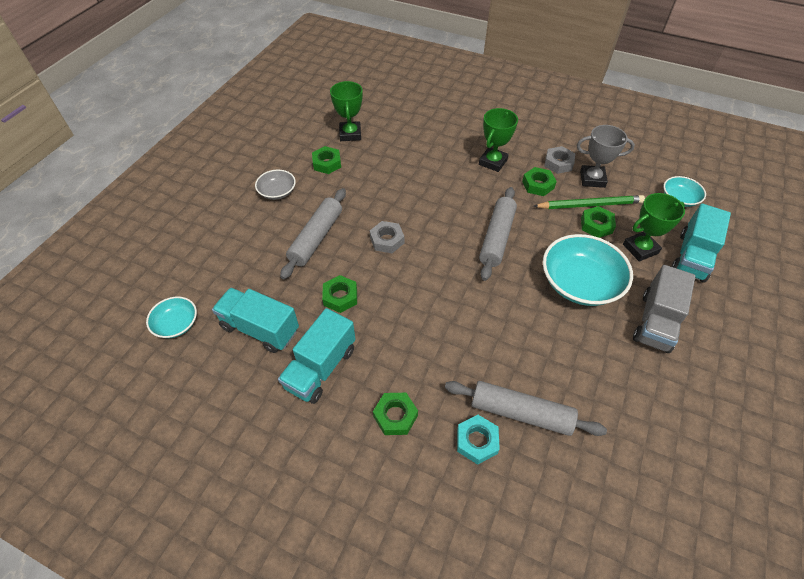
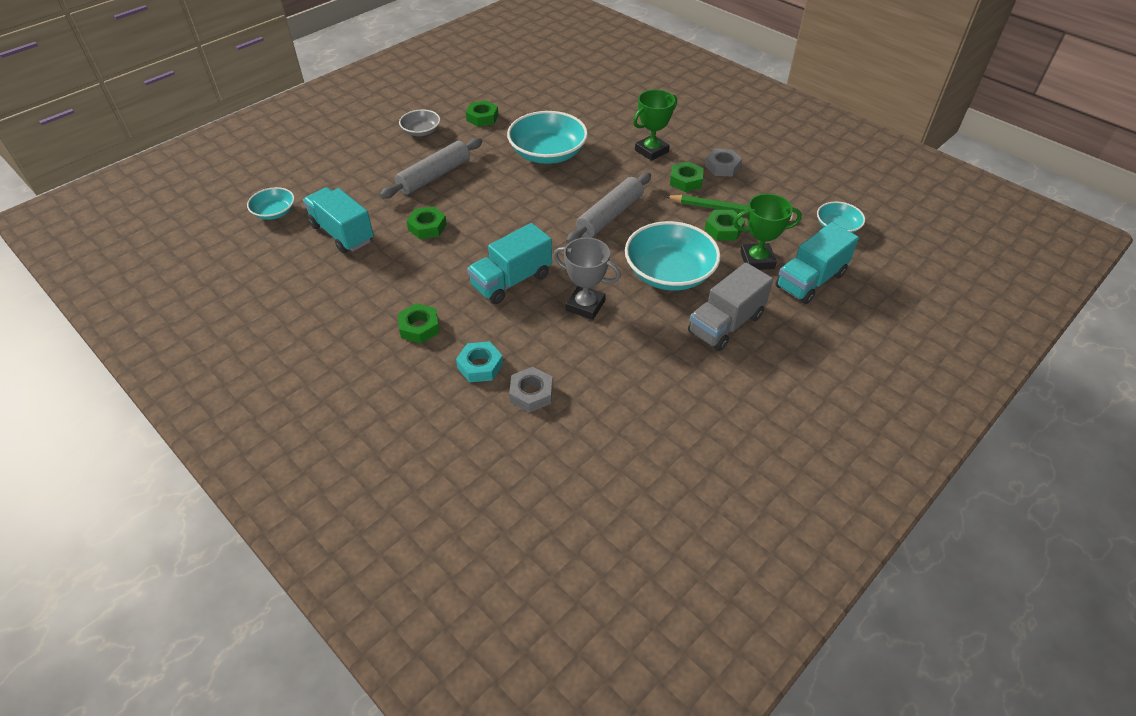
camera: 20 degrees right, 5 degrees down
(321, 368) = (377, 275): turquoise truck -> turquoise truck (511, 281)
(350, 134) = (521, 97): green trophy -> none
(387, 240) = (499, 193): grey nut -> grey nut (531, 393)
(406, 187) = (547, 153): none -> turquoise bowl
(520, 413) = (535, 357): grey rolling pin -> none
(592, 179) = (750, 188): grey trophy -> grey trophy (585, 306)

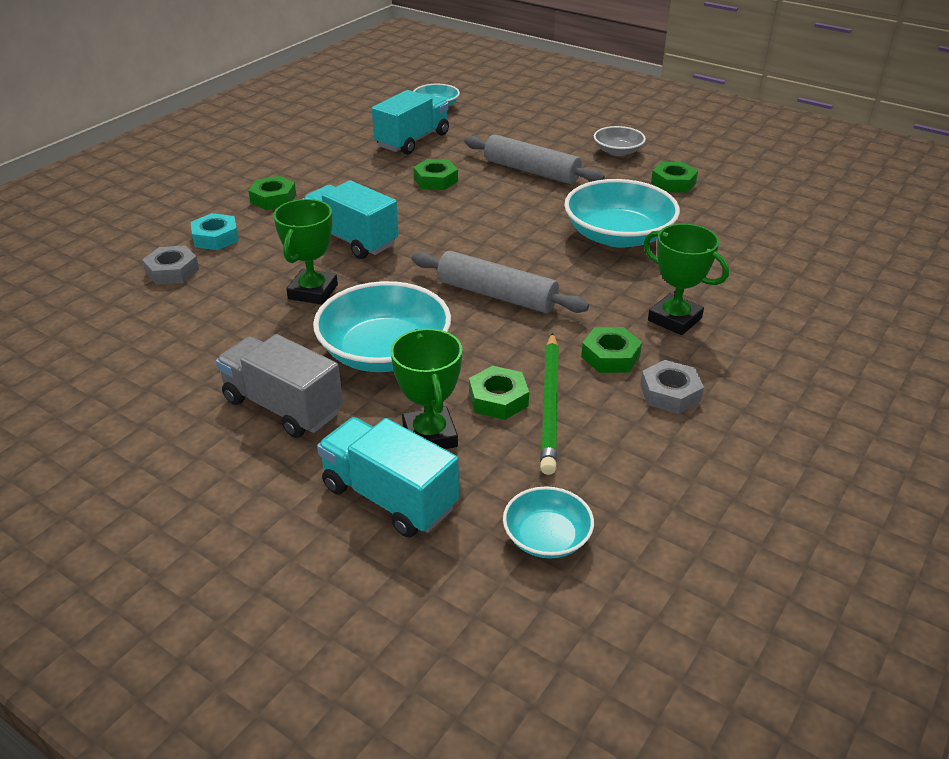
camera: 80 degrees right, 10 degrees down
(585, 306) = (313, 292): grey trophy -> green trophy

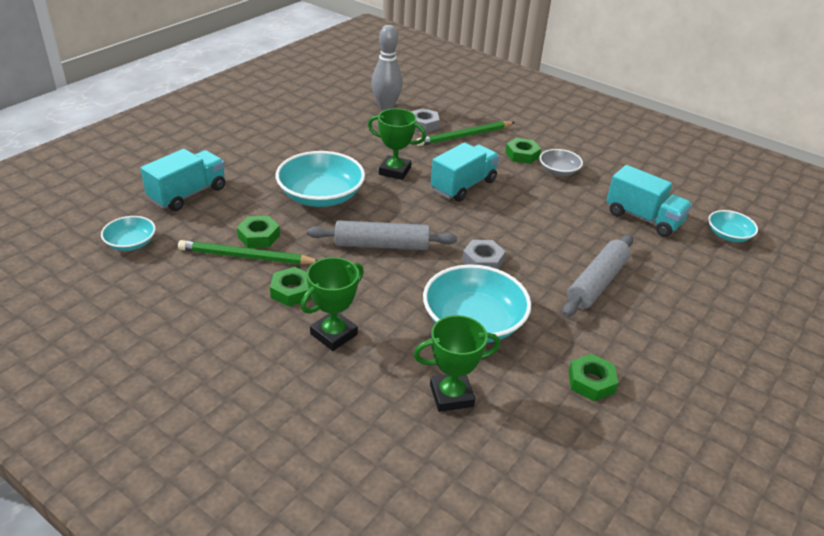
camera: 90 degrees right, 0 degrees up
(101, 307) = (386, 107): none -> grey bowling pin
(216, 238) = (465, 136): turquoise nut -> green pencil
(283, 406) = (277, 162): grey truck -> none
(430, 436) = (233, 209): green trophy -> green trophy (451, 395)
(436, 180) = (566, 227): green nut -> none
(496, 295) = (382, 245): grey rolling pin -> grey rolling pin turned 60 degrees clockwise
(618, 151) = (660, 350): grey bowl -> grey bowl (558, 171)
(670, 393) = (240, 314): grey nut -> grey nut (483, 261)

